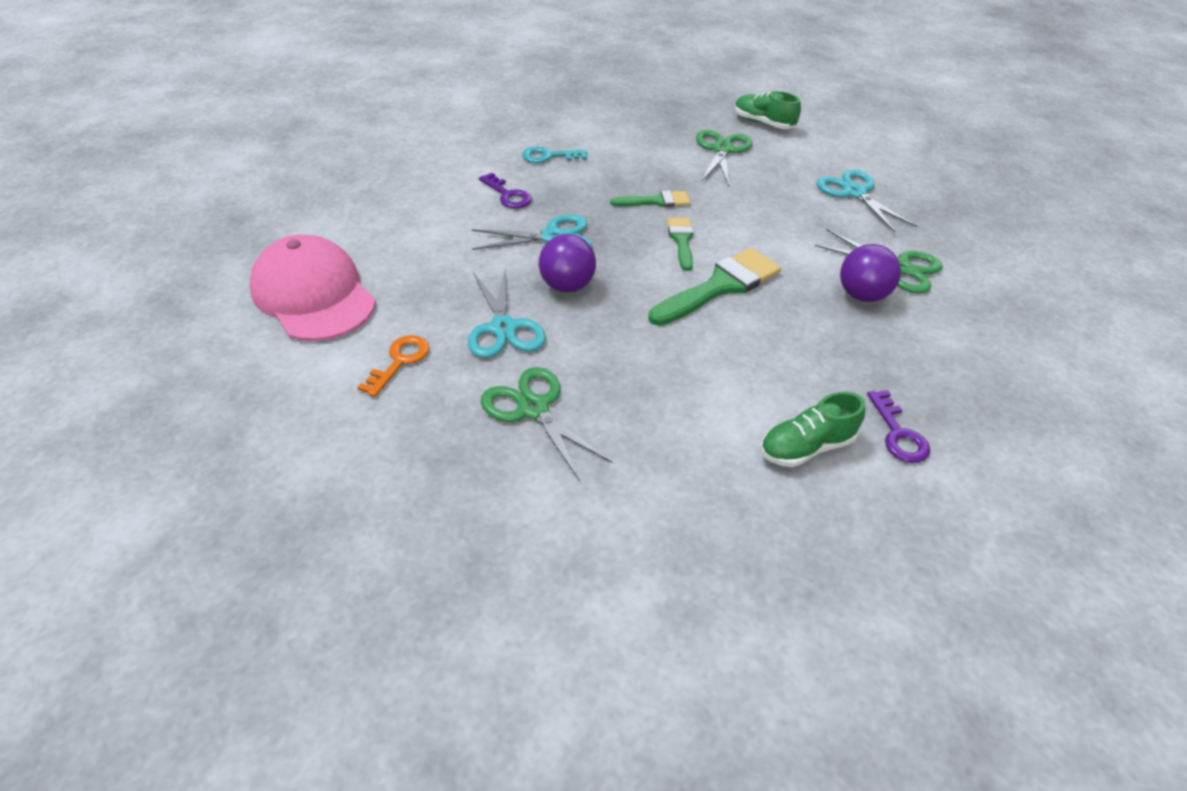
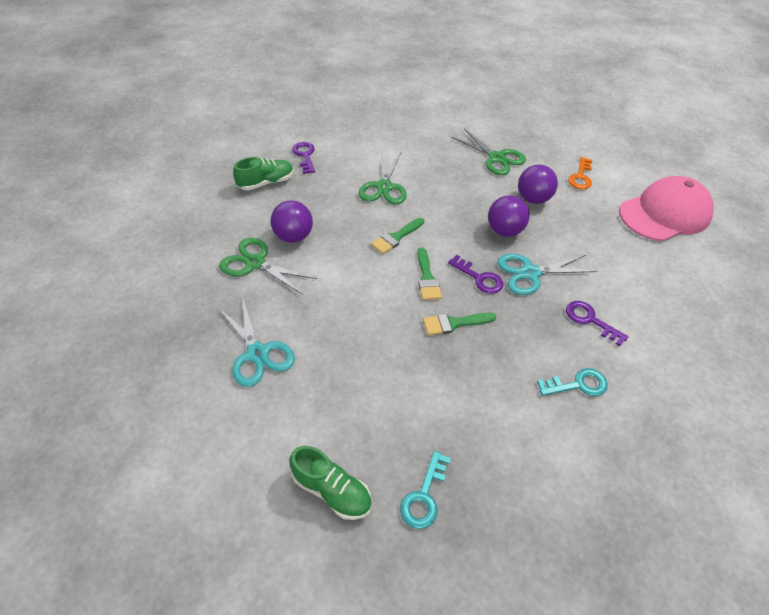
camera: 175 degrees right, 5 degrees up
(314, 295) = (664, 213): pink cap -> pink cap turned 75 degrees counterclockwise
(503, 328) = (533, 199): turquoise scissors -> purple ball
(618, 237) = (479, 278): none -> purple key
(695, 117) = (424, 496): none -> turquoise key
(720, 286) = (396, 237): green brush -> green brush, size x0.57
(722, 150) = (390, 418): green scissors -> green scissors (384, 187)
(806, 447) = (355, 148): green shoe -> green shoe (266, 183)

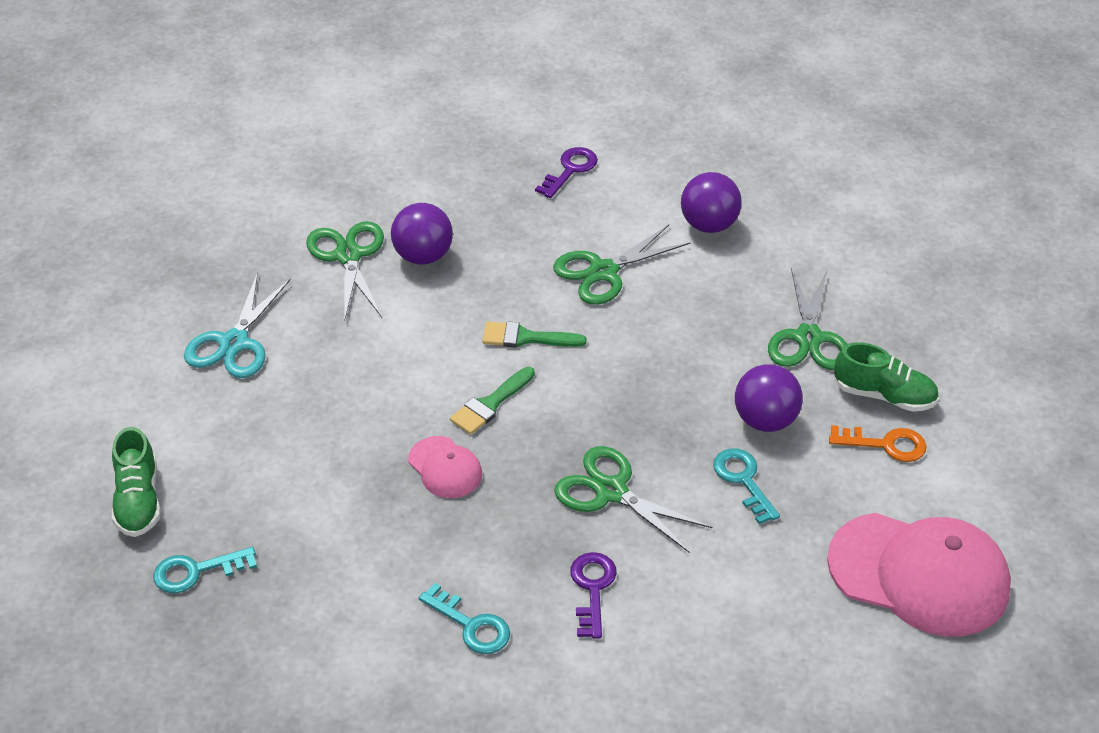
camera: 50 degrees right, 5 degrees down
(266, 183) = (481, 174): green shoe -> green shoe (884, 395)
(454, 323) = (445, 468): green brush -> pink cap
(479, 278) = (545, 449): purple key -> none
(504, 231) = (662, 426): purple ball -> purple ball (709, 225)
(530, 273) = (611, 492): turquoise scissors -> green scissors
(563, 228) = (743, 480): none -> turquoise key
(580, 177) = (885, 444): orange key -> orange key turned 150 degrees counterclockwise

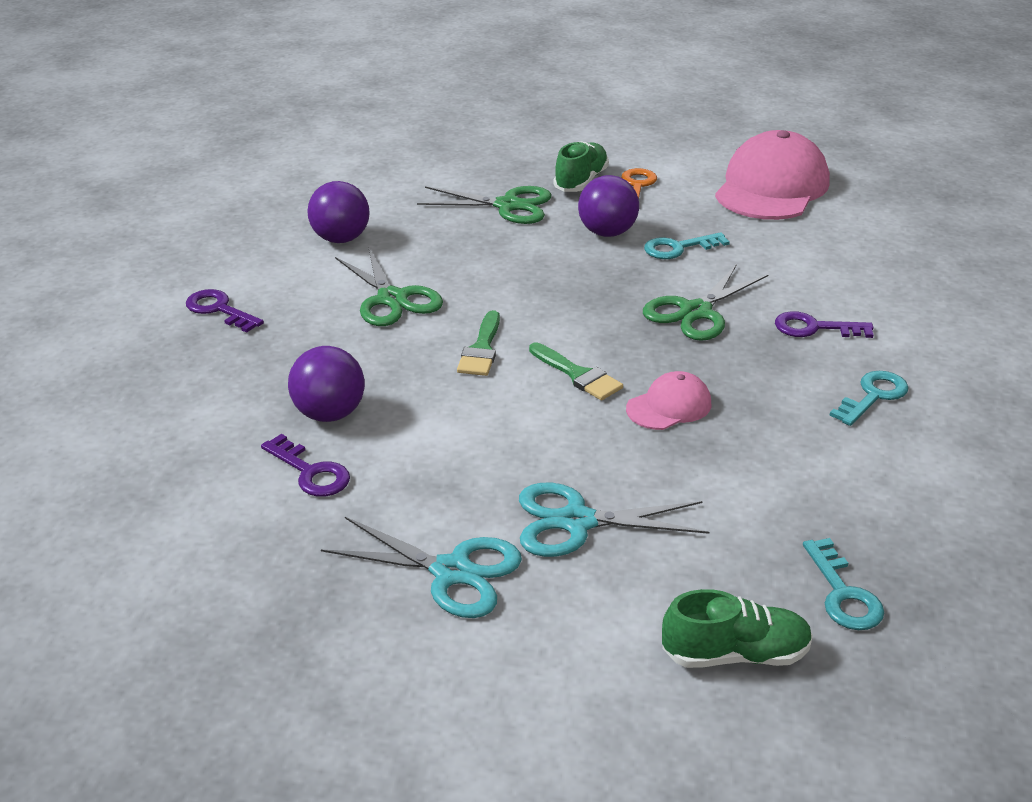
camera: 85 degrees left, 10 degrees down
(287, 409) = (577, 522): none -> turquoise scissors
(348, 256) = (310, 472): green scissors -> purple key

